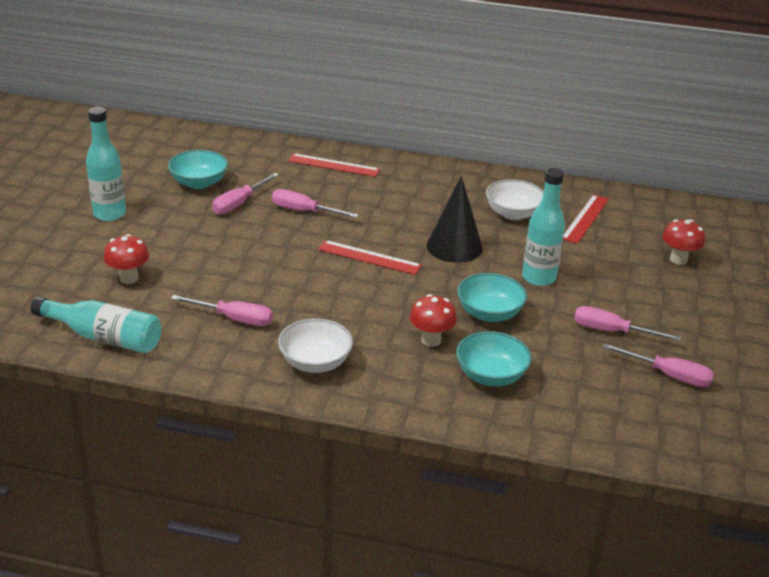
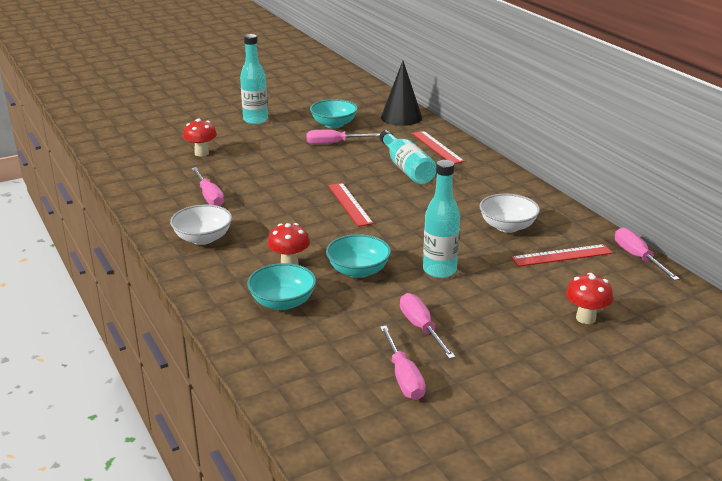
camera: 50 degrees right, 5 degrees down
(104, 337) = (135, 173): turquoise bottle -> turquoise bottle (406, 168)
(304, 211) = (363, 163): pink screwdriver -> pink screwdriver (637, 257)
(454, 246) = (419, 224): black cone -> black cone (401, 117)

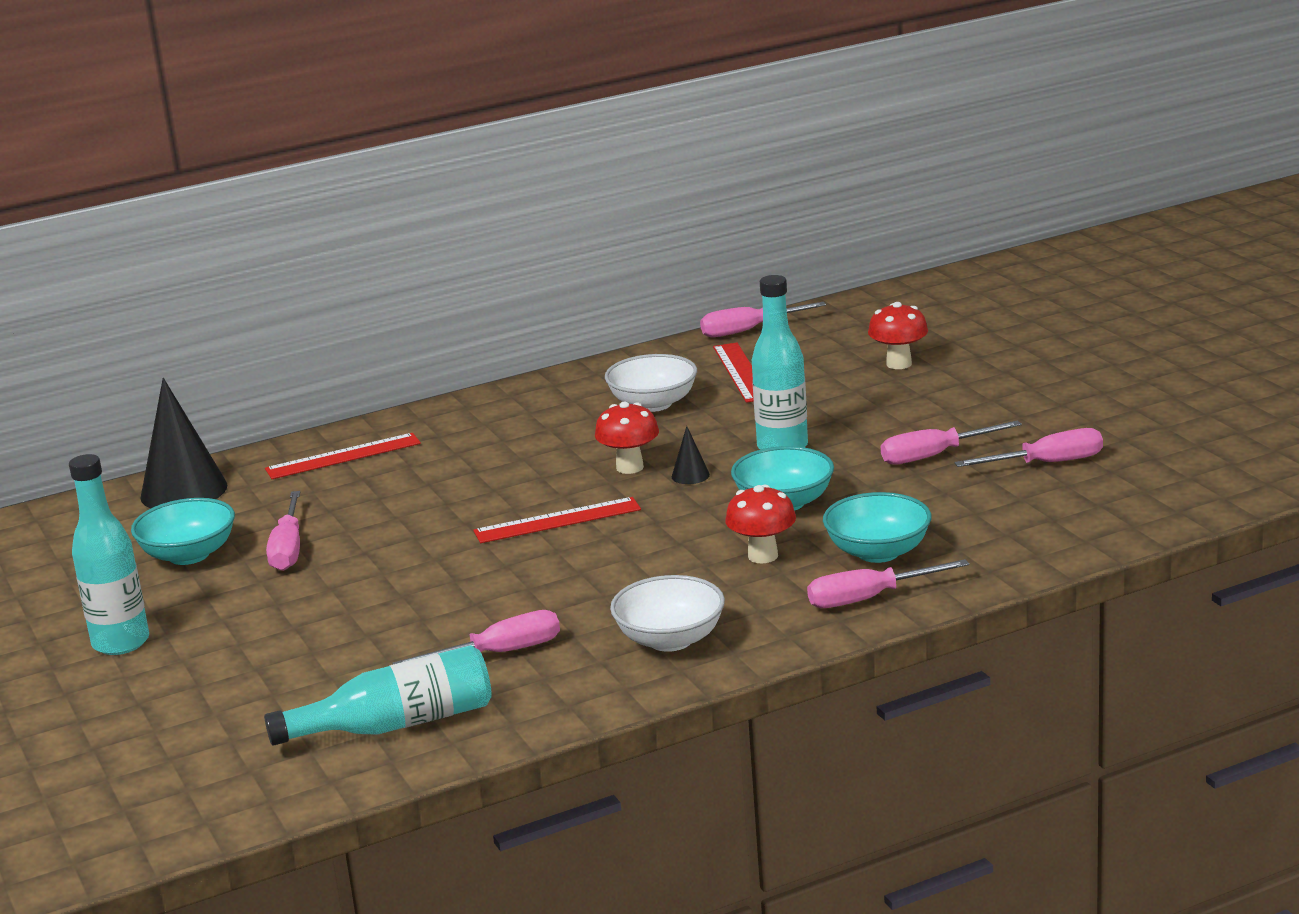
camera: 85 degrees left, 5 degrees down
(201, 153) = (282, 687): red mushroom -> red mushroom (630, 467)
(224, 298) = (869, 598): none -> pink screwdriver
(401, 240) = (690, 475): none -> black cone
(406, 168) = (425, 479): turquoise bottle -> turquoise bottle (396, 724)

